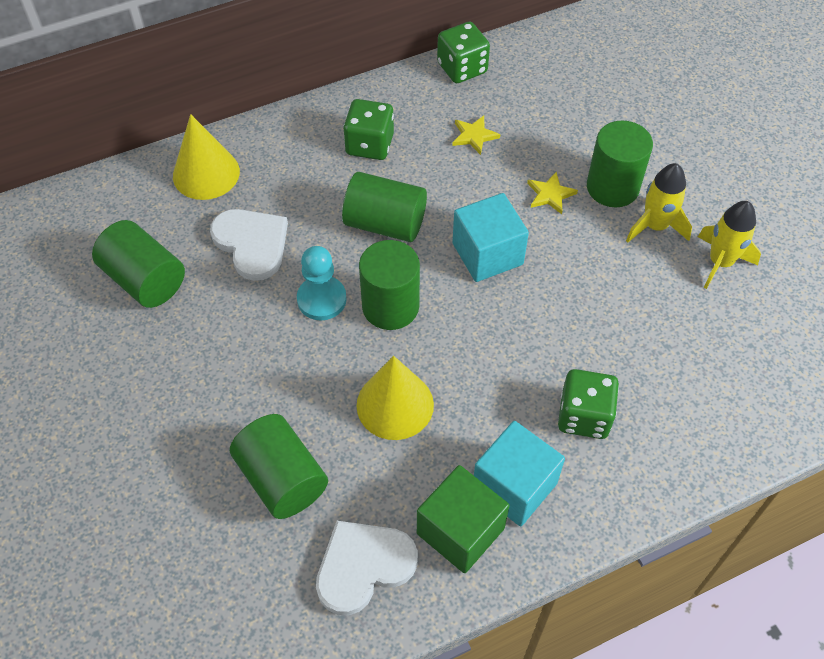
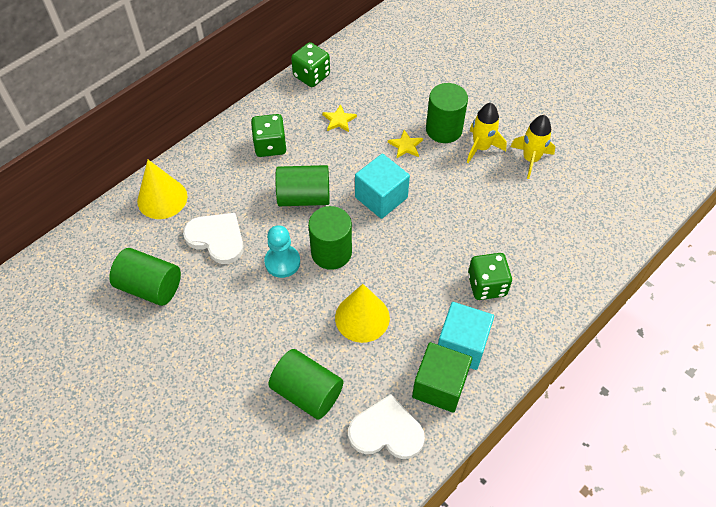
camera: 20 degrees left, 0 degrees up
(363, 566) = (386, 431): white heart -> white heart turned 60 degrees clockwise

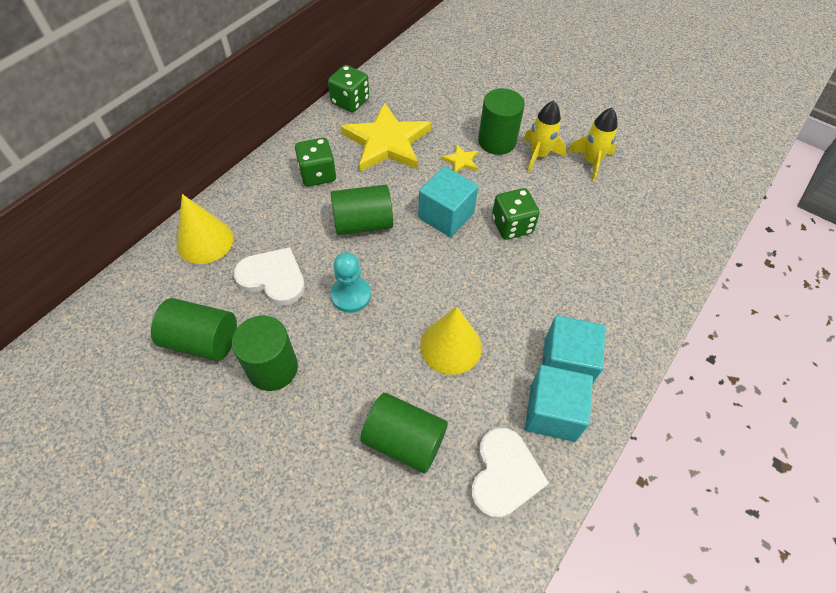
camera: 10 degrees left, 0 degrees up
(331, 252) = (403, 279): green cylinder -> green cylinder (273, 368)
(339, 120) = (386, 142): yellow star -> yellow star, size x2.47
(386, 431) = (504, 474): white heart -> white heart turned 105 degrees clockwise
(439, 386) = (552, 413): green cube -> turquoise cube
(487, 285) = (578, 295): green dice -> green dice (512, 225)

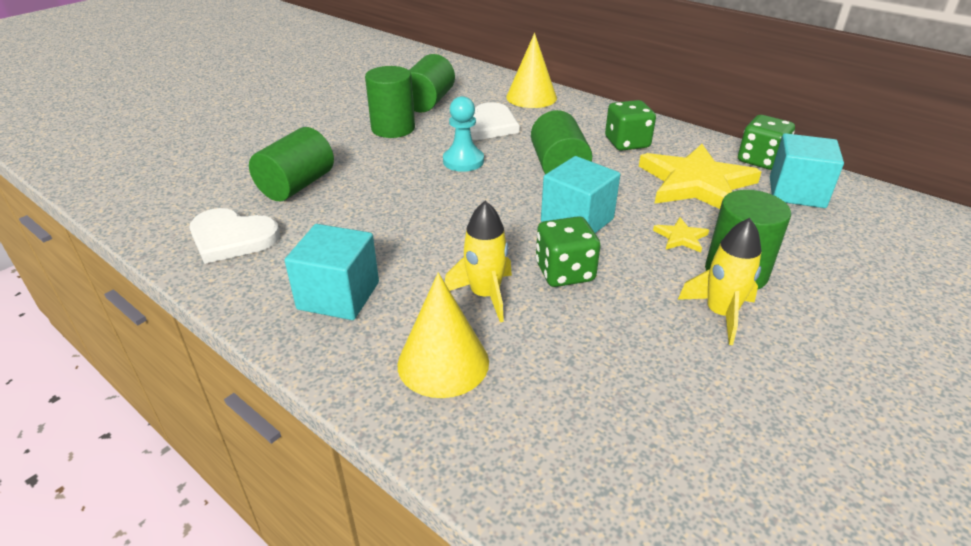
camera: 95 degrees right, 20 degrees down
(451, 346) = (388, 215): yellow cone -> yellow cone (443, 362)
(552, 413) = (280, 277): turquoise cube -> turquoise cube (796, 192)
(591, 162) = (727, 378): yellow rocket -> yellow rocket (485, 295)

